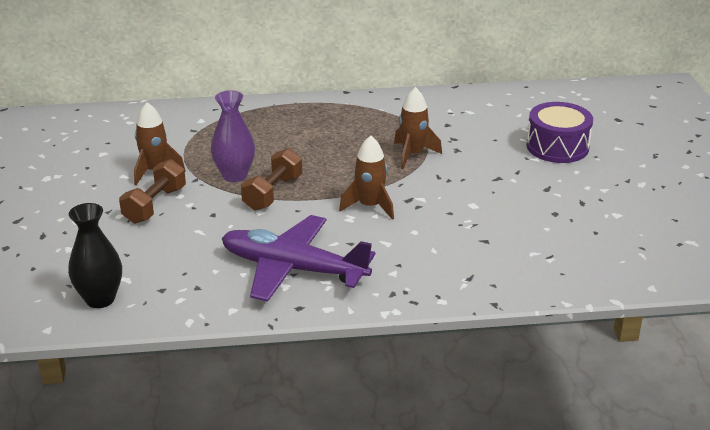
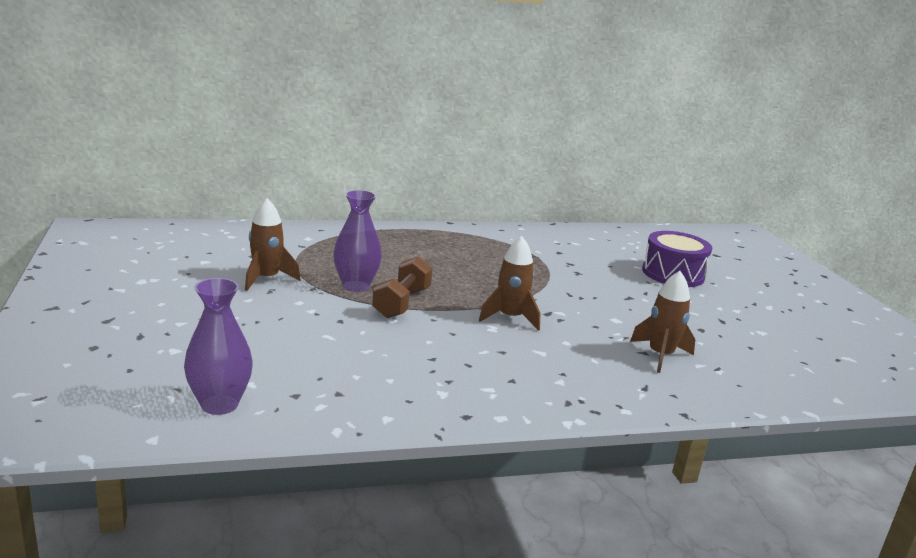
camera: 10 degrees left, 10 degrees down
(100, 299) = (219, 404): black vase -> purple vase
(155, 205) = (272, 310): brown dumbbell -> none
(293, 269) = (447, 376): purple plane -> none
(413, 155) = (536, 275): brown rocket -> brown rocket (660, 355)

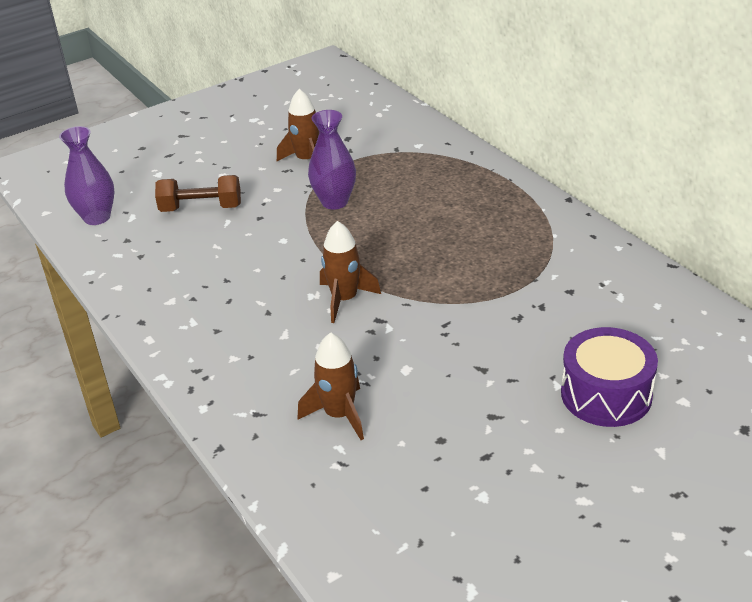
camera: 75 degrees right, 15 degrees up
(402, 303) = (321, 234): brown dumbbell -> brown dumbbell (201, 208)

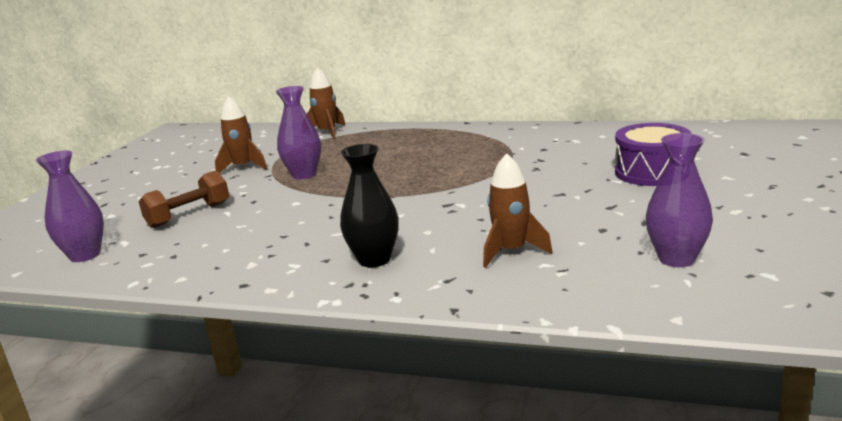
camera: 40 degrees left, 15 degrees down
(244, 354) = (374, 259): none -> black vase
(344, 299) = (402, 206): brown rocket -> brown rocket (327, 132)
(436, 517) = (676, 259): none -> purple vase

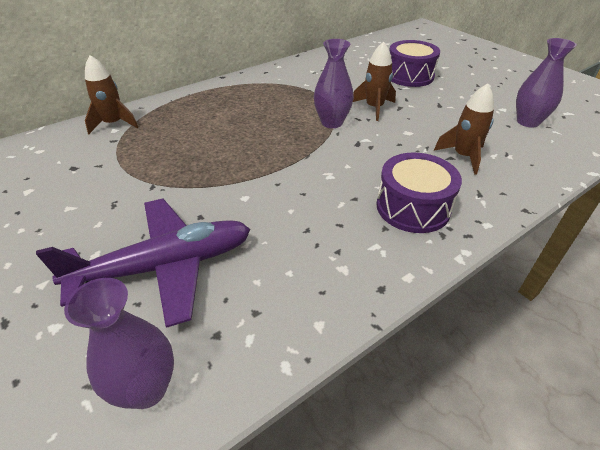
camera: 55 degrees left, 20 degrees up
(189, 215) = (165, 266): brown dumbbell -> purple plane
(243, 167) = (102, 191): brown rocket -> brown rocket (374, 108)
(304, 174) = (189, 170): purple vase -> purple vase (332, 122)
(374, 259) = (413, 207): black vase -> purple drum

